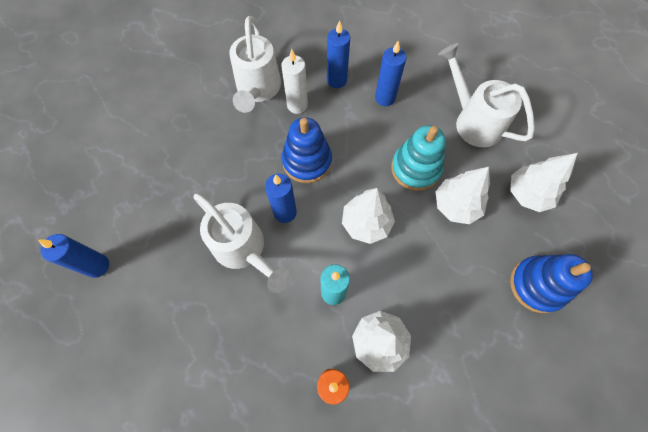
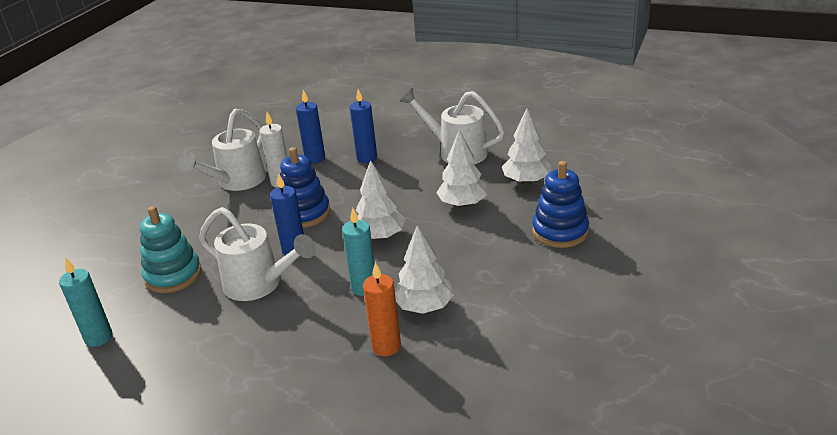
camera: 15 degrees left, 35 degrees down
(97, 266) = (98, 337): blue candle -> turquoise candle
(258, 89) = (237, 182): white watering can -> white watering can turned 45 degrees clockwise
(415, 168) = (414, 192): turquoise stacking toy -> turquoise stacking toy (173, 275)

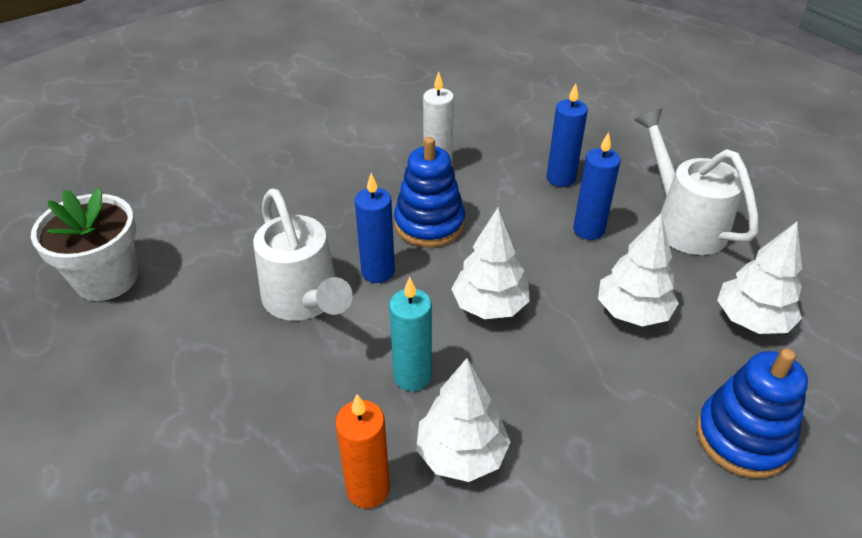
camera: 30 degrees right, 10 degrees up
(98, 337) = (106, 279): turquoise candle -> white flower pot
(173, 275) = (234, 237): turquoise stacking toy -> none
(237, 182) = (392, 143): white watering can -> none
(315, 158) = (500, 151): blue candle -> blue candle (588, 230)

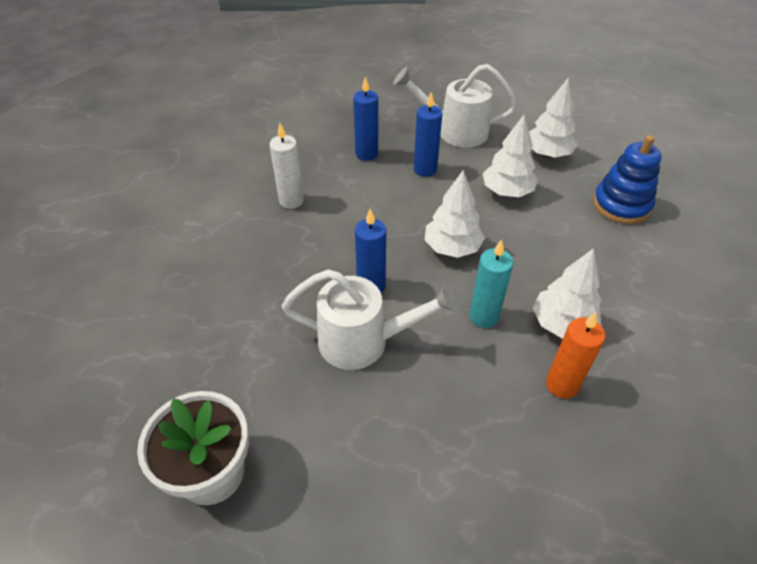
camera: 55 degrees left, 5 degrees up
(429, 224) = (348, 236): blue stacking toy -> none

